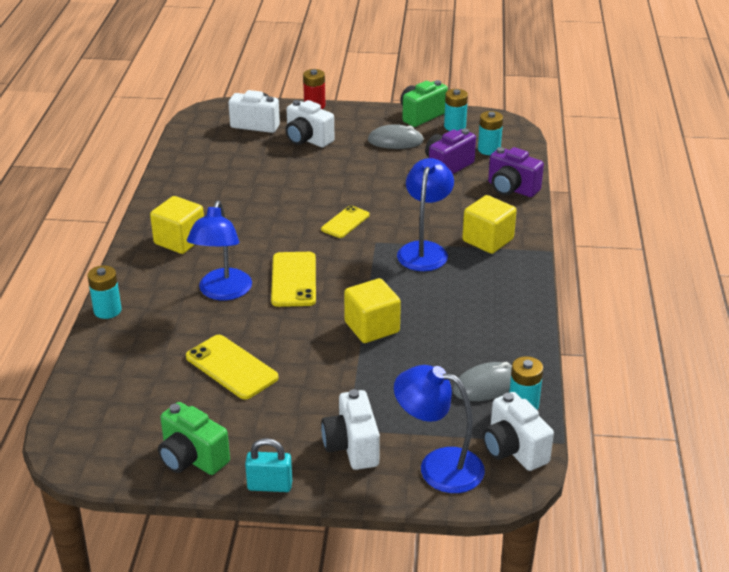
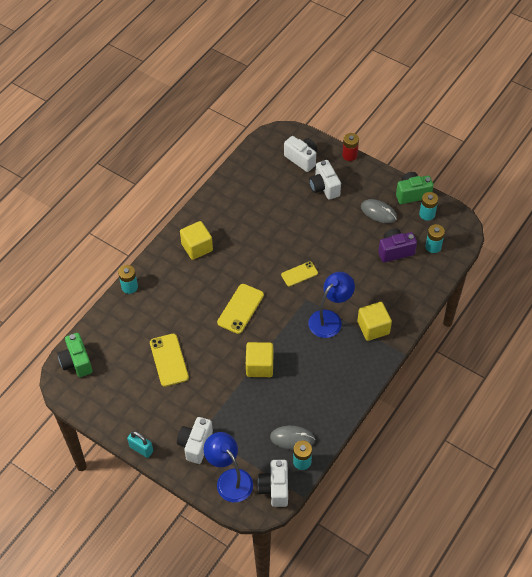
camera: 30 degrees right, 20 degrees up
(192, 458) = (115, 413): green camera -> green camera (77, 362)
(222, 292) = (196, 301): blue lamp -> none
(511, 189) = (421, 289): purple camera -> none

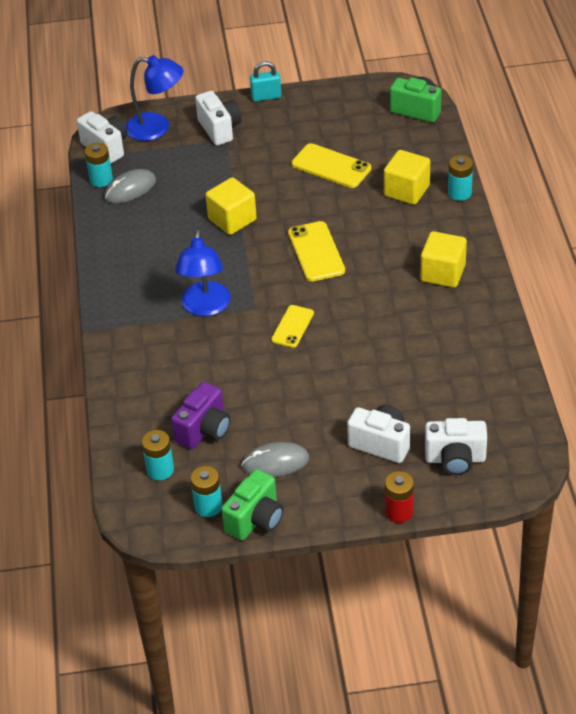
camera: 140 degrees right, 10 degrees down
(373, 328) = (146, 331): yellow cube -> yellow cube (406, 191)

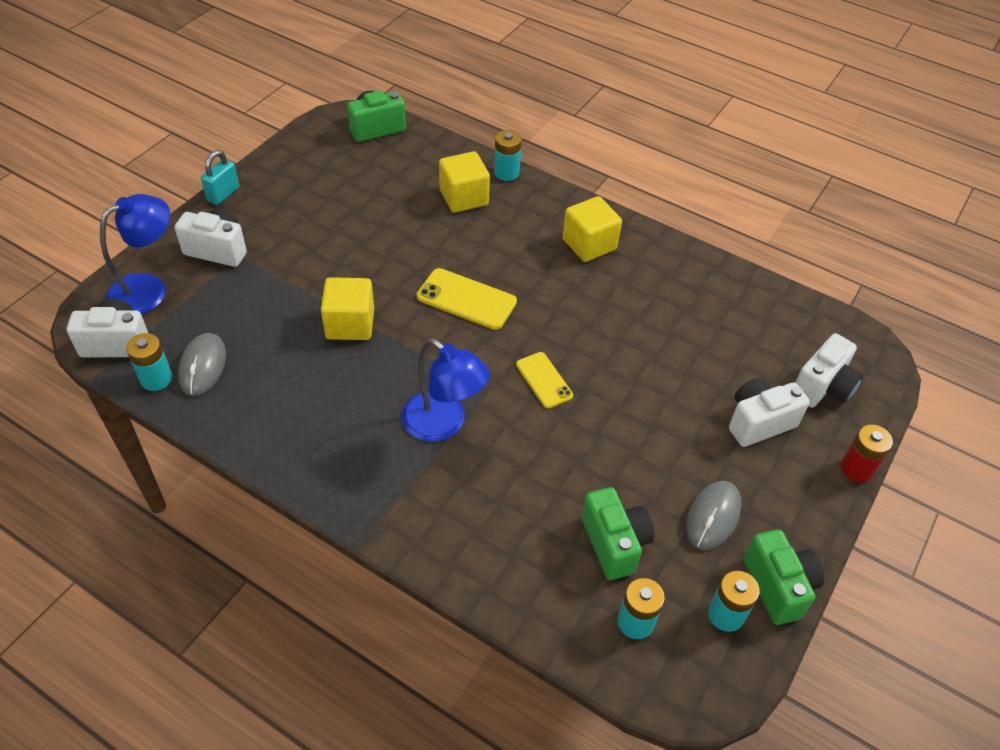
camera: 55 degrees left, 5 degrees up
(204, 430) = (614, 543): purple camera -> green camera
(331, 166) = (371, 218): yellow phone -> none

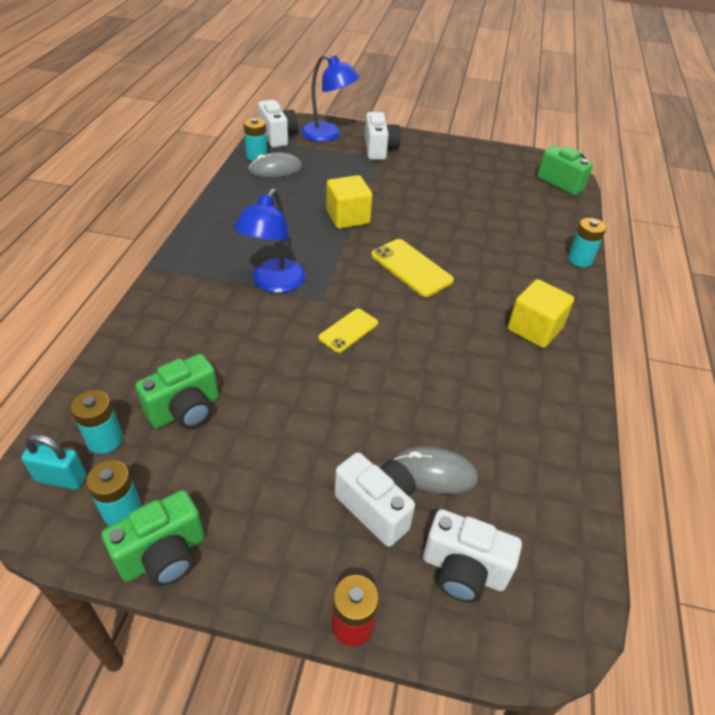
camera: 70 degrees right, 5 degrees down
(223, 194) = (432, 139): turquoise padlock -> turquoise padlock (61, 478)
(464, 197) = (526, 242): yellow cube -> none
(466, 299) = (411, 268): yellow phone -> yellow phone turned 45 degrees counterclockwise
(713, 516) = (237, 482): grey mouse -> grey mouse (434, 472)

